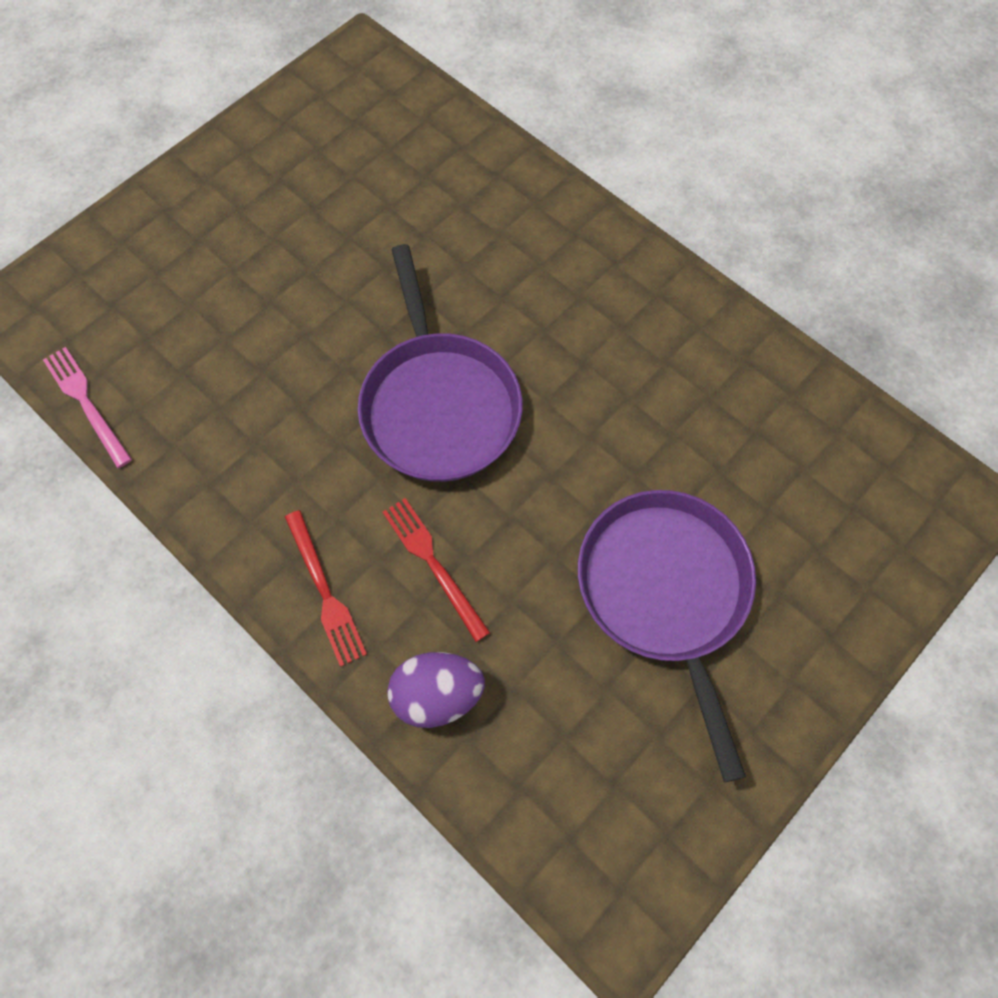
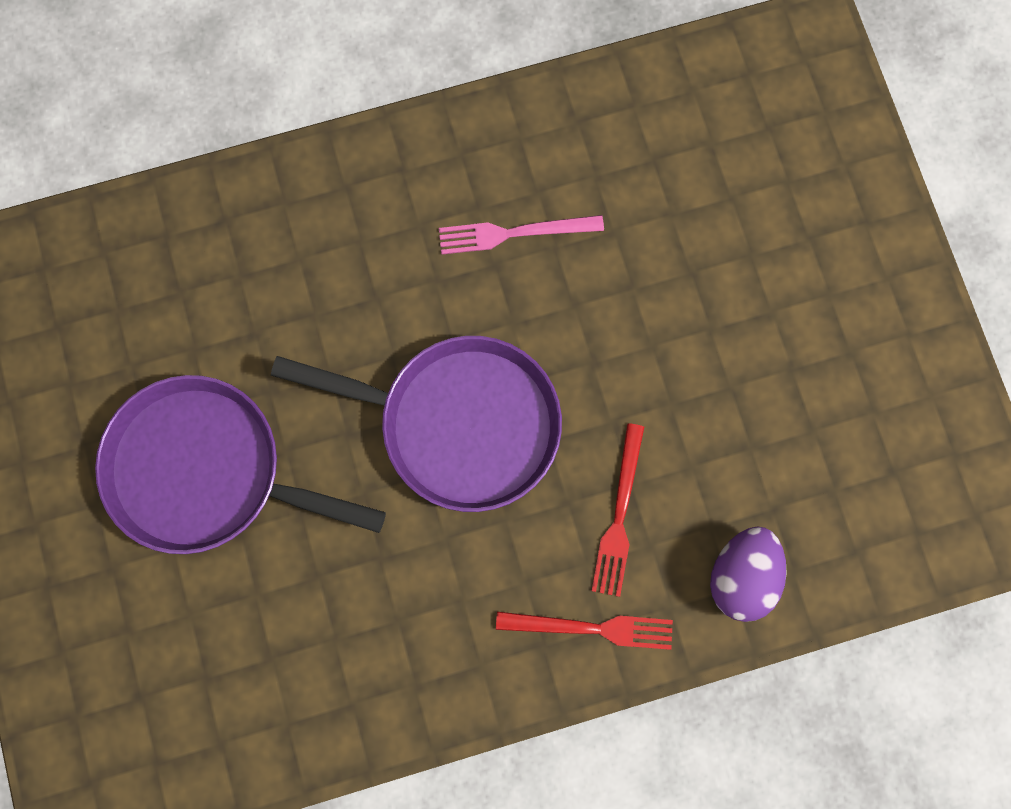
camera: 60 degrees left, 10 degrees up
(86, 403) = (249, 773): pink fork -> pink fork (514, 233)
(433, 564) = (619, 516): red fork -> red fork turned 75 degrees counterclockwise
(665, 592) = (757, 330): purple pan -> purple pan (206, 471)

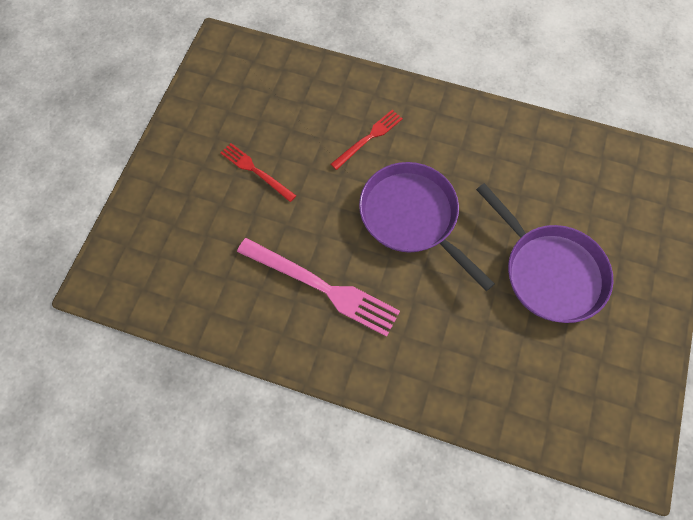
camera: 145 degrees left, 10 degrees down
(514, 233) = (322, 287): pink fork -> pink fork, size x1.76
(591, 628) = (412, 106): red fork -> red fork (256, 171)
(742, 577) = (336, 87): purple egg -> none

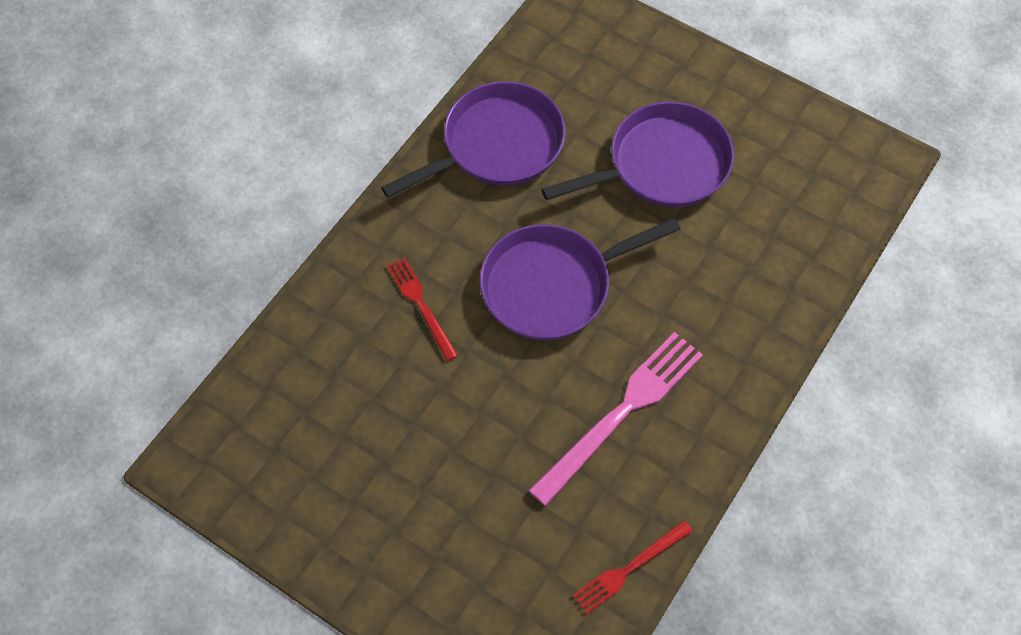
camera: 75 degrees left, 5 degrees down
(256, 171) = (426, 458): red fork -> red fork (629, 568)
(518, 152) = (497, 145): none -> purple pan

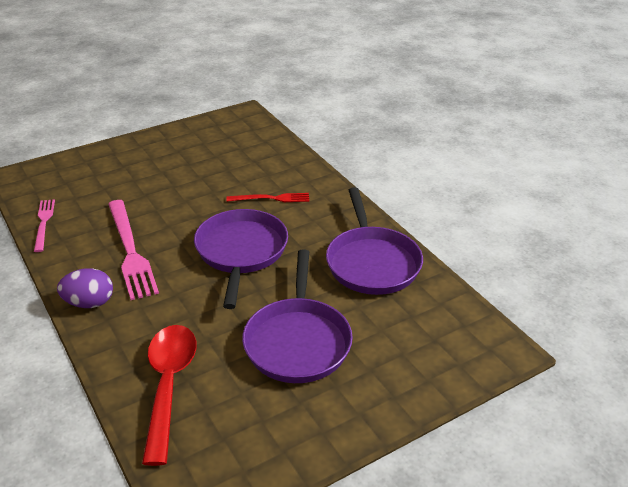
camera: 115 degrees right, 25 degrees down
(629, 568) = (44, 223): red fork -> pink fork
(733, 397) = (89, 303): none -> purple egg
(788, 247) = (168, 385): none -> red spoon

